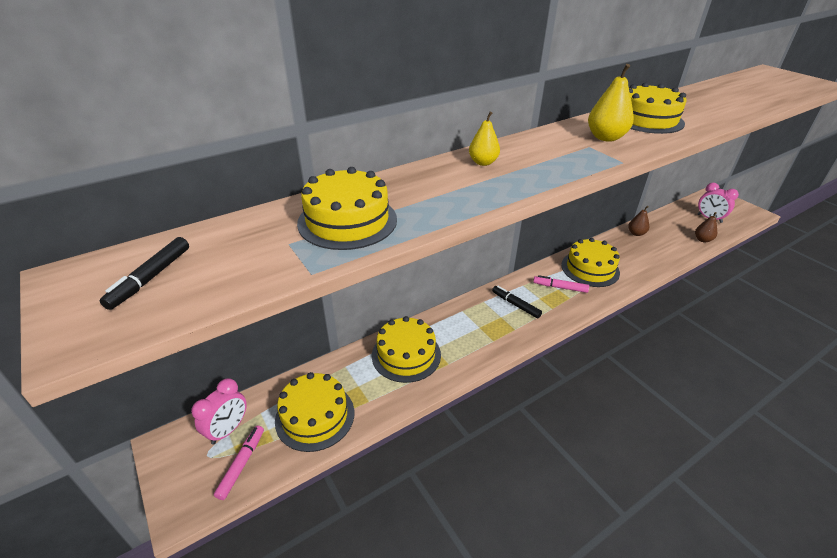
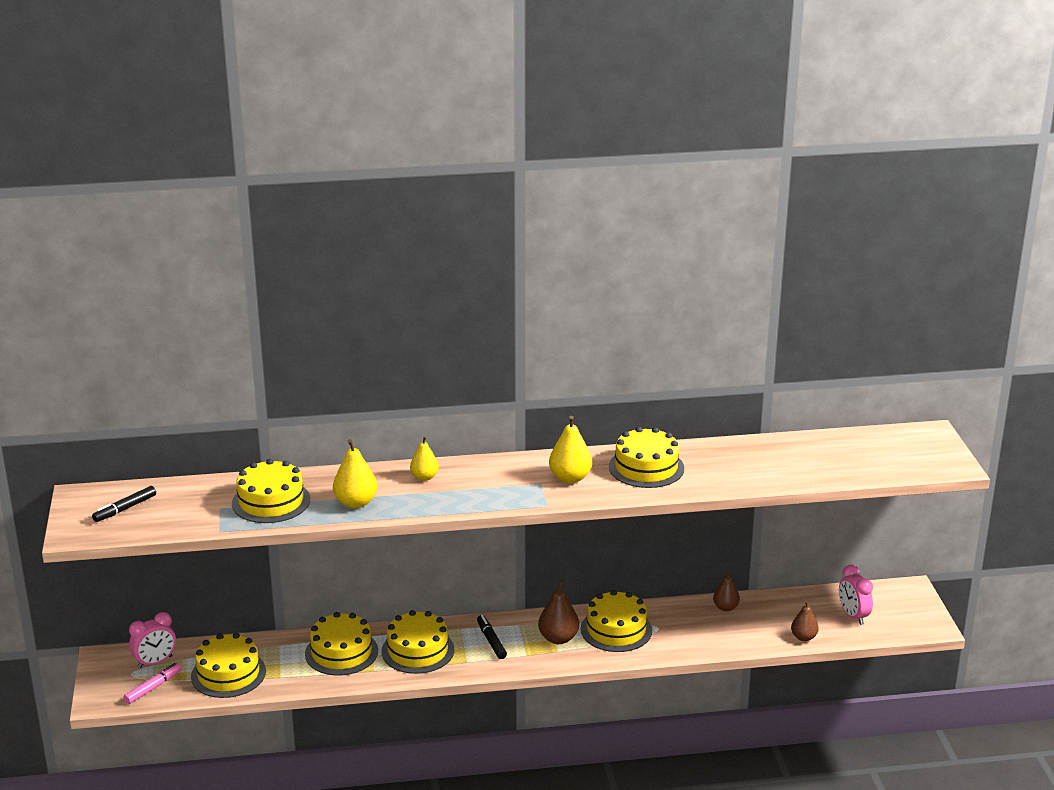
camera: 25 degrees right, 10 degrees down
(444, 200) = (356, 503): none -> yellow pear
(468, 332) = (418, 650): none -> yellow cake
(560, 287) = (558, 638): pink marker -> brown pear

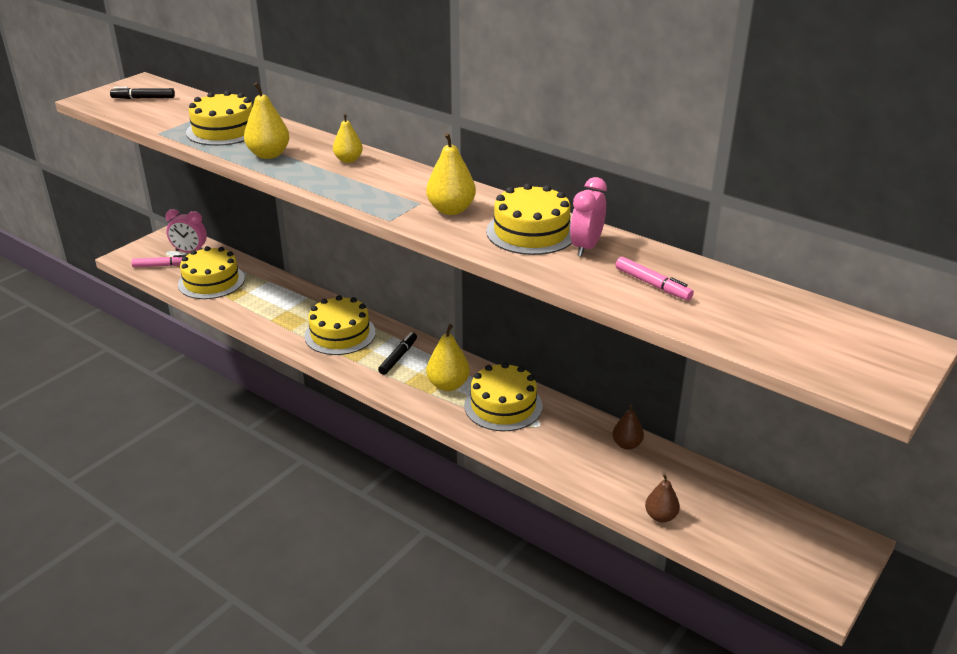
camera: 45 degrees right, 5 degrees up
(341, 652) = (294, 307): yellow cake -> none
(558, 638) = (448, 385): brown pear -> yellow pear
(768, 465) = (652, 284): none -> pink marker
(853, 616) = (744, 529): pink clock -> pink clock (586, 247)

